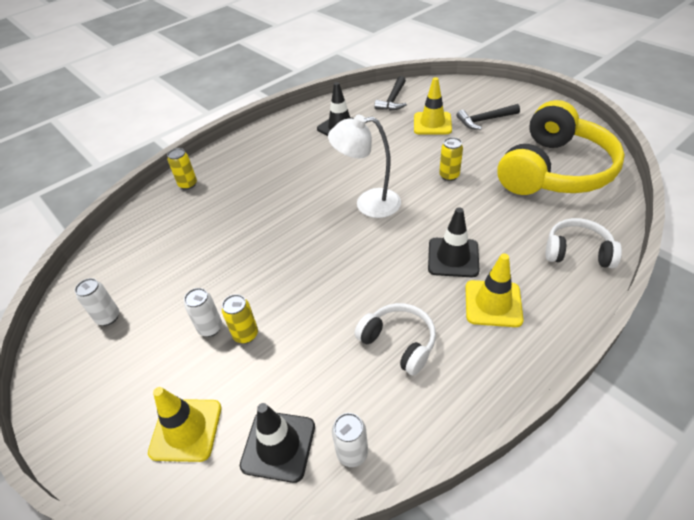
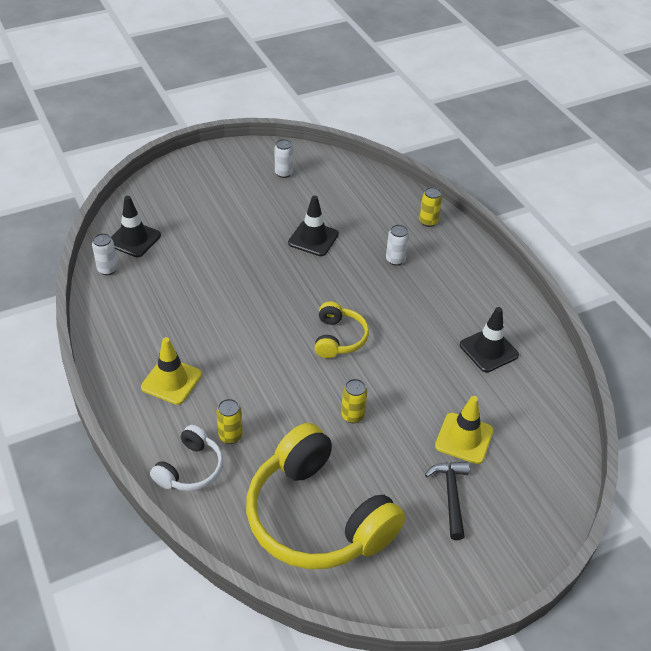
camera: 100 degrees right, 0 degrees up
(186, 430) = (170, 203): yellow traffic cone -> none
(210, 328) = (244, 220): white can -> white can (395, 260)
(246, 334) = (227, 236): yellow can -> yellow can (230, 436)
(368, 203) = (338, 338): white lamp -> yellow headphones
(393, 100) = (538, 418): black hammer -> none
(399, 342) = (171, 313): white headphones -> none
(453, 257) = (235, 375): black traffic cone -> black traffic cone (313, 238)

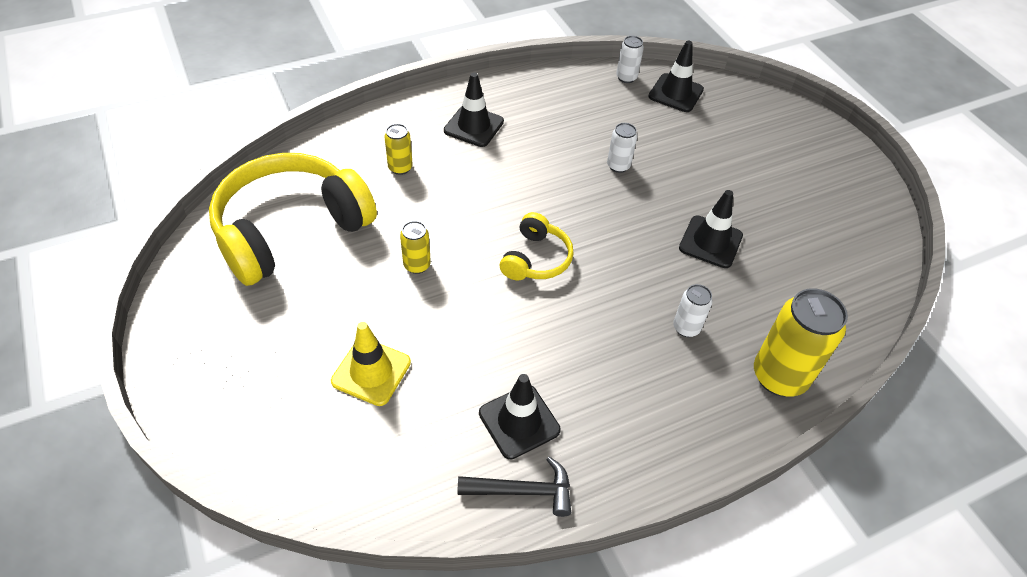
camera: 90 degrees right, 5 degrees up
(171, 381) = (474, 126): yellow traffic cone -> black traffic cone
(190, 469) = (364, 141): white headphones -> none
(283, 173) = (835, 216): white can -> white can (618, 166)
(338, 338) = (536, 259): yellow headphones -> yellow headphones turned 75 degrees counterclockwise
(428, 221) = (779, 376): yellow can -> yellow can, size x1.95
(451, 496) = (291, 348): black hammer -> black hammer (522, 491)

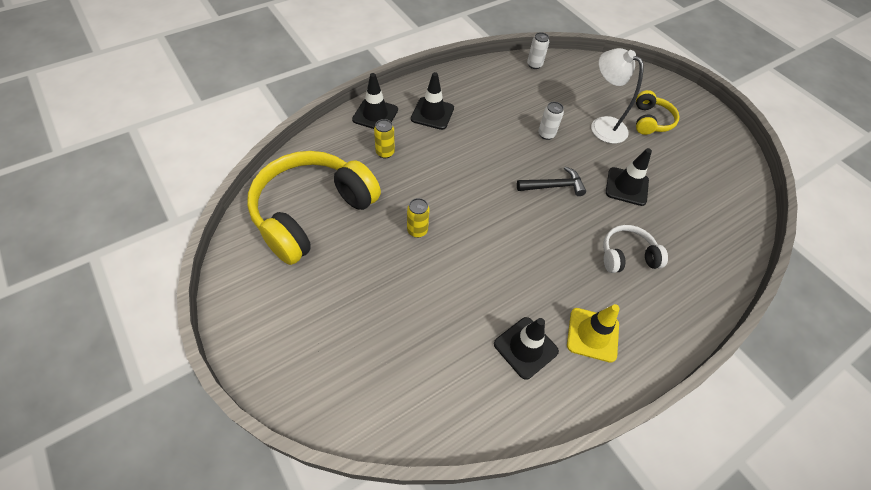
camera: 10 degrees left, 5 degrees up
(371, 372) = (404, 322): yellow traffic cone -> yellow traffic cone (592, 335)
(522, 491) = (542, 404): black hammer -> black hammer (553, 186)
(536, 259) = (505, 214): yellow headphones -> yellow headphones (650, 121)
(676, 93) = (572, 73): black traffic cone -> black traffic cone (375, 115)
(686, 328) = (627, 256): white can -> white headphones
(698, 162) = (602, 125): none -> white lamp
(779, 376) = (701, 285): yellow can -> none

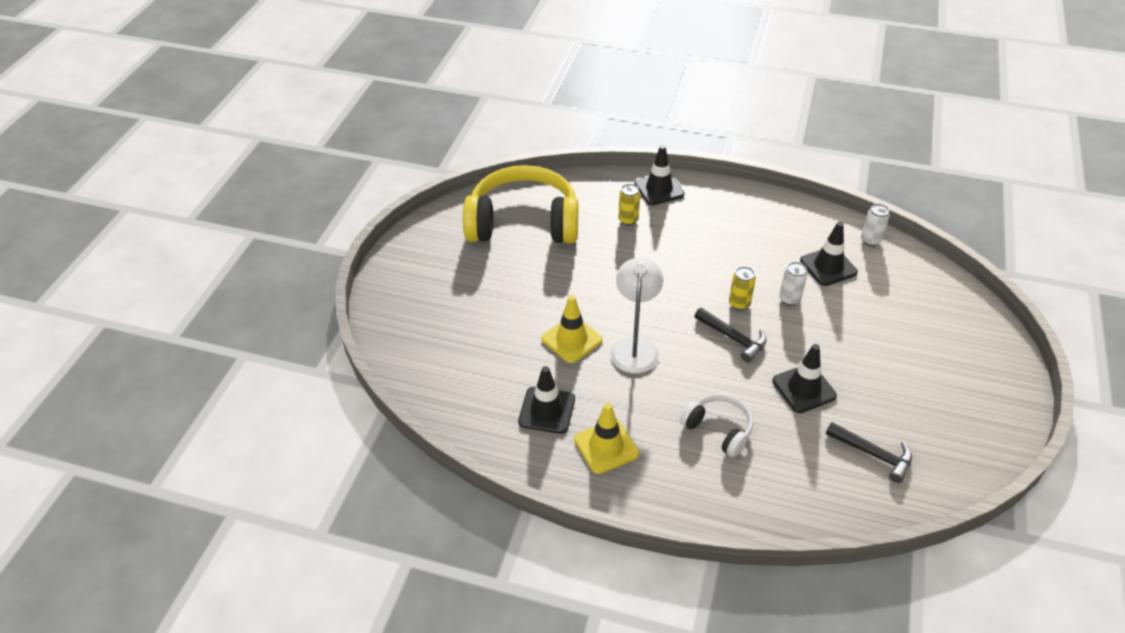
camera: 55 degrees right, 10 degrees down
(417, 230) = (577, 285): yellow can -> yellow can (739, 304)
(432, 113) = (708, 217): black traffic cone -> black traffic cone (828, 266)
(468, 276) = (572, 339): none -> yellow traffic cone
(602, 125) = (860, 330): white lamp -> white lamp (635, 346)
(650, 121) = (924, 363): yellow headphones -> none
(703, 197) = (873, 454): none -> black hammer

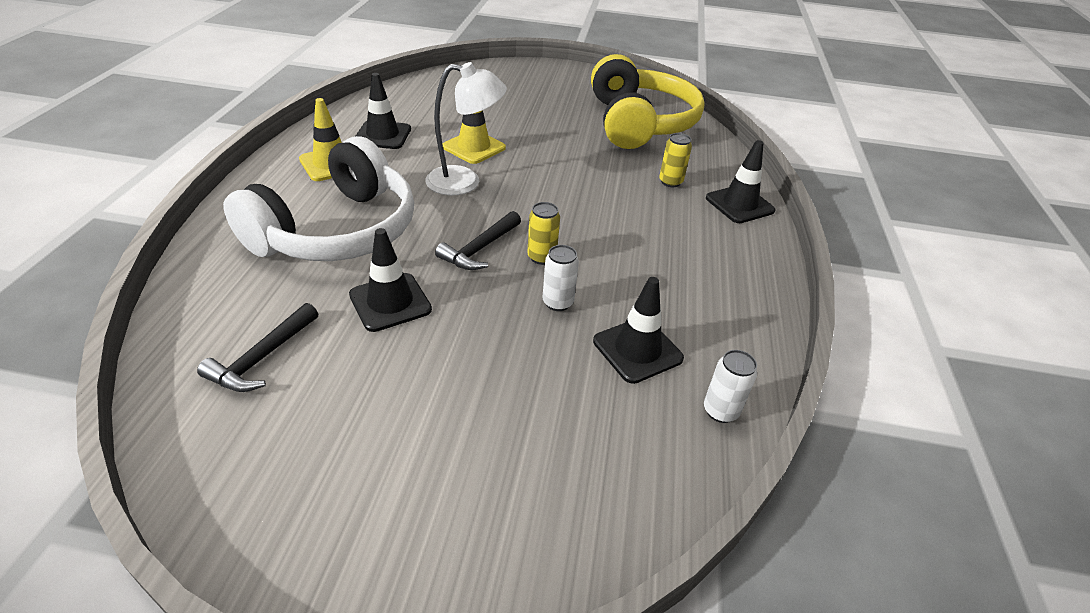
camera: 80 degrees right, 5 degrees down
(718, 429) = (337, 231): white headphones -> white headphones, size x2.06

